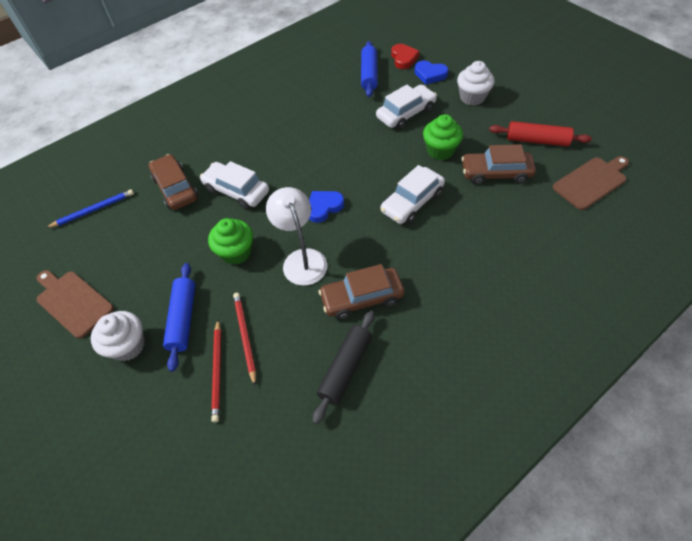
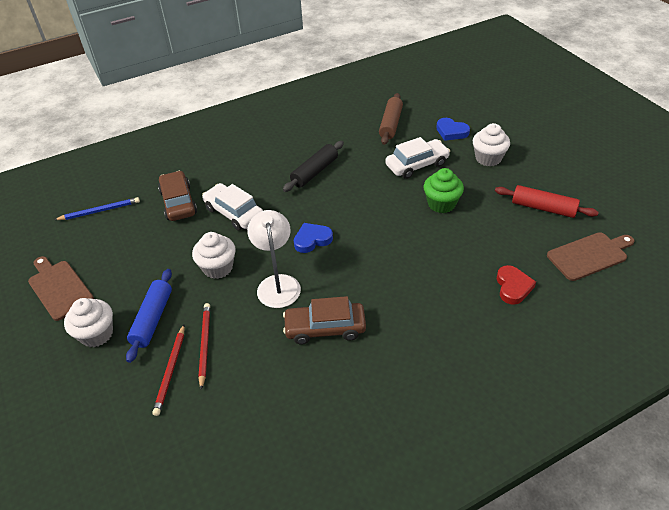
camera: 10 degrees right, 10 degrees down
(236, 252) = (218, 268): green cupcake -> white cupcake
(345, 368) = (291, 390): black rolling pin -> black rolling pin (315, 172)
(369, 74) = (390, 124): blue rolling pin -> brown rolling pin
(403, 58) = (429, 114): red heart -> red heart (513, 287)
(412, 202) = (399, 247): white car -> none
(495, 173) = (491, 233): brown car -> none

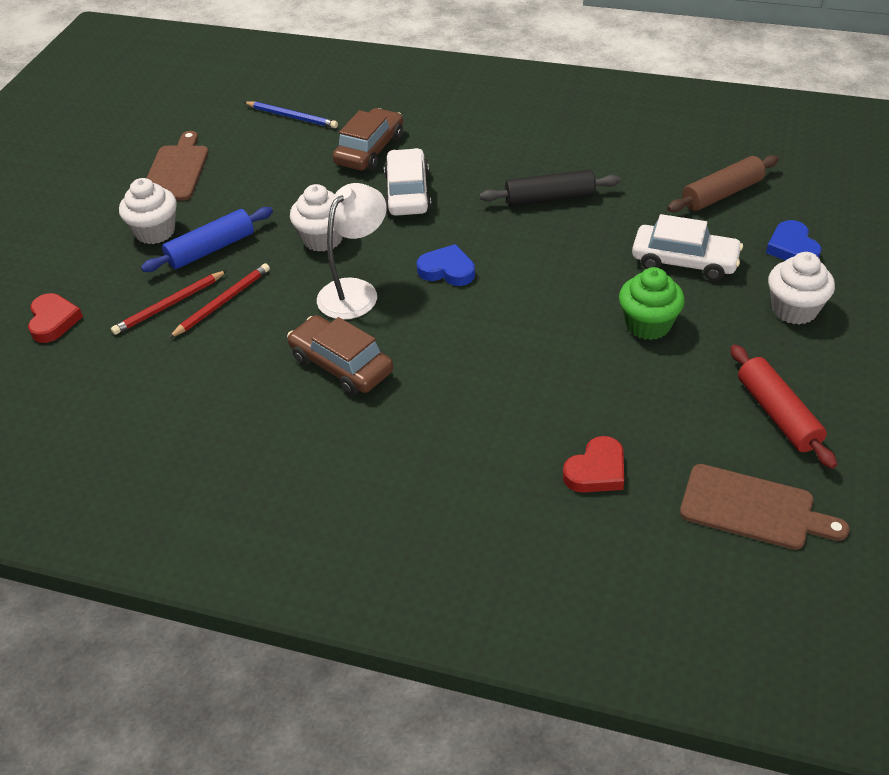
camera: 45 degrees right, 0 degrees up
(97, 440) = (53, 321): none -> red heart

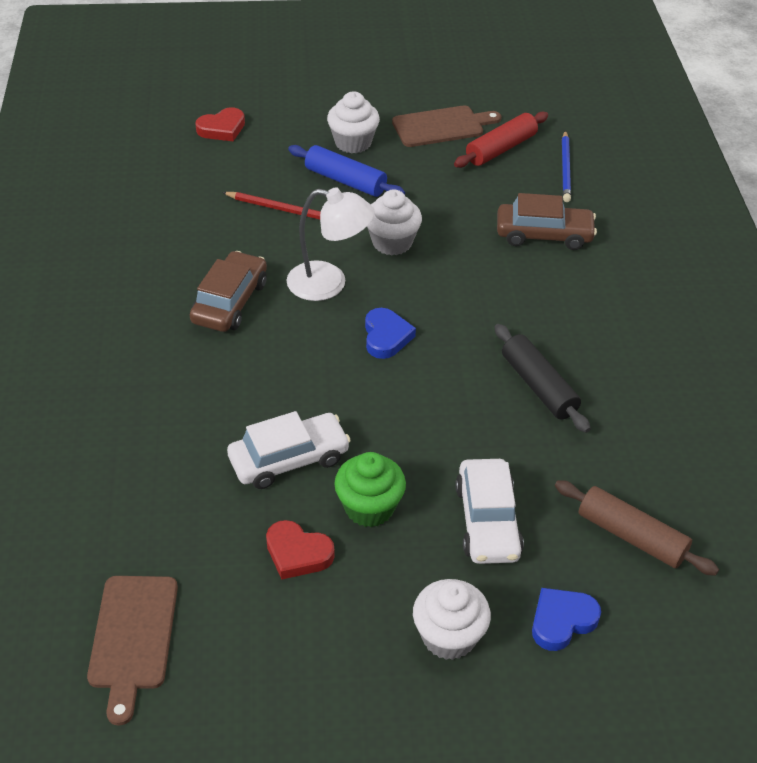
camera: 65 degrees right, 0 degrees up
(169, 305) = (265, 181): red pencil -> none
(408, 193) = (490, 279): white car -> white car (289, 459)
(596, 471) = (151, 506): red heart -> red heart (297, 553)
(778, 414) = (271, 642): red rolling pin -> red rolling pin (501, 149)

